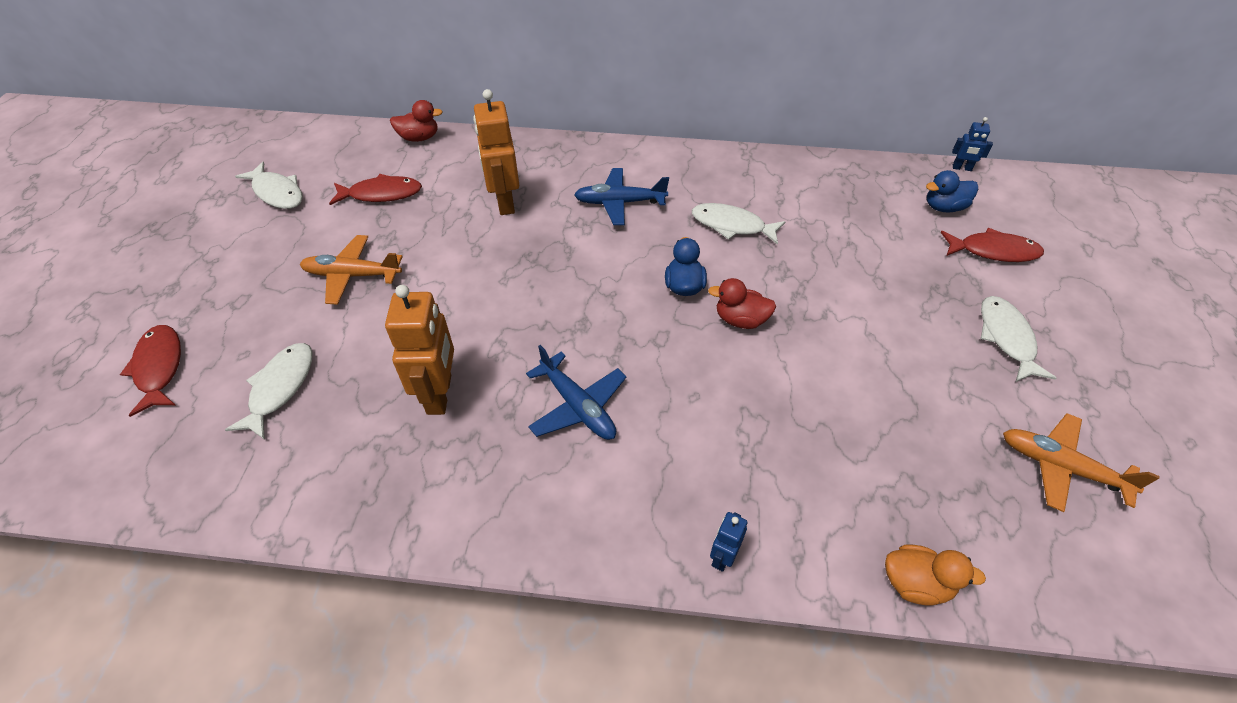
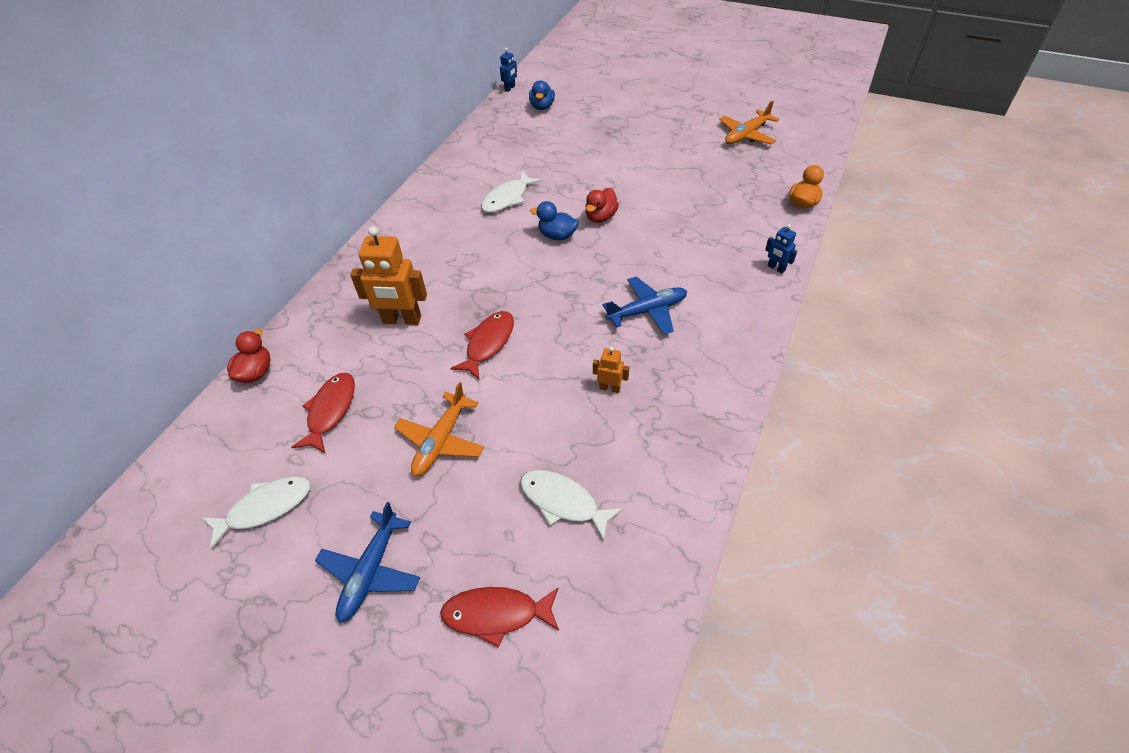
camera: 70 degrees left, 0 degrees up
(440, 394) = (610, 388): orange robot -> orange robot, size x0.49
(619, 203) = (446, 250): blue plane -> blue plane (370, 572)
(993, 251) = (589, 102): red fish -> red fish (488, 343)
(1006, 338) = (657, 121): white fish -> none

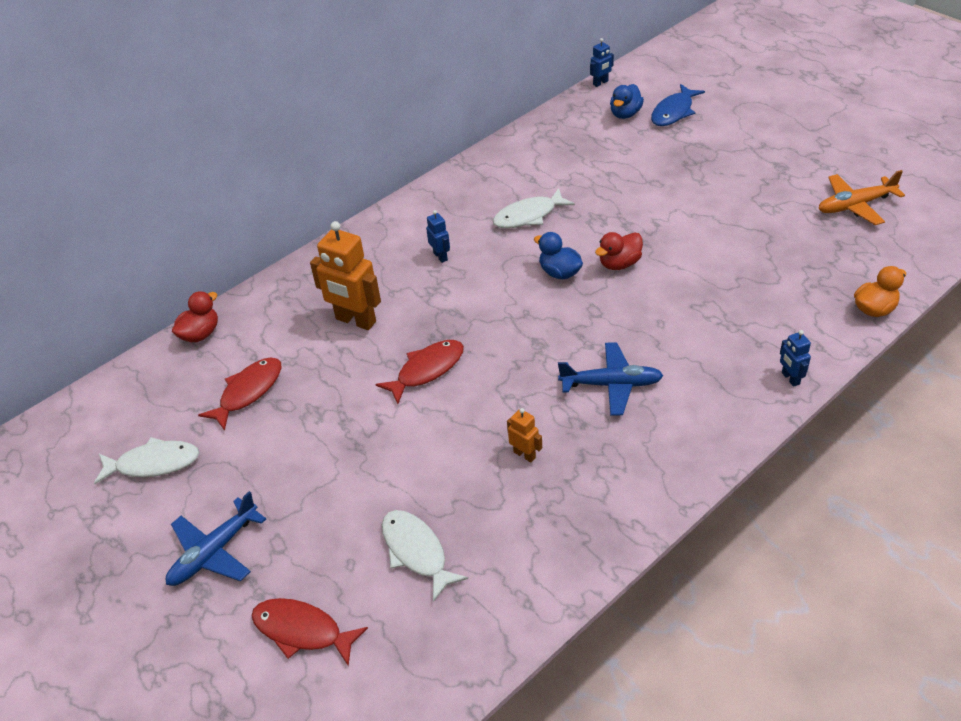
camera: 25 degrees right, 5 degrees down
(441, 441) = (333, 454): orange plane -> none
(450, 248) = (440, 256): none -> blue robot
(578, 98) = (674, 112): none -> blue fish

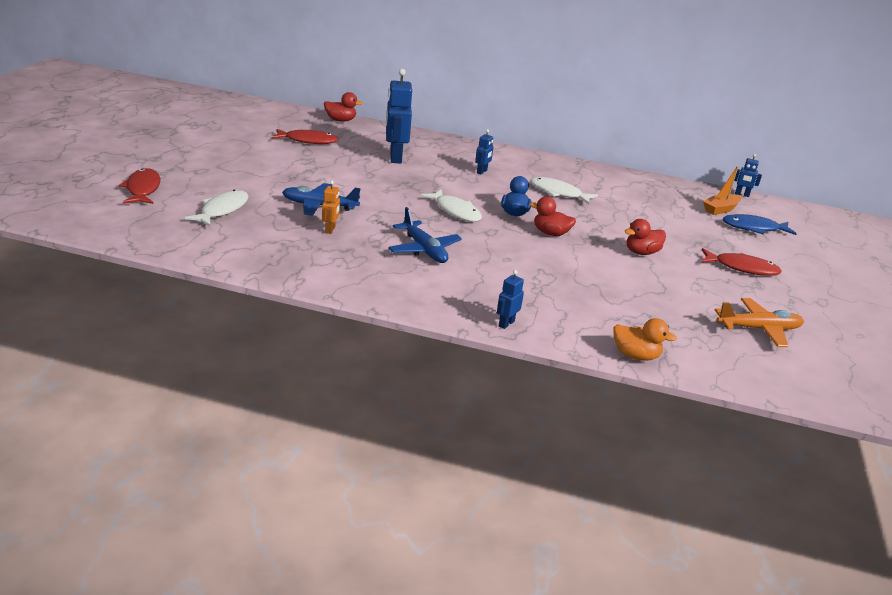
camera: 50 degrees right, 15 degrees down
(153, 463) = (234, 129): white fish -> white fish (455, 211)
(214, 552) = (183, 156): blue plane -> blue plane (319, 206)
(355, 321) = (395, 157): orange robot -> blue robot
(427, 370) = (375, 186): red fish -> red fish (742, 268)
(625, 114) = (720, 209): blue duck -> orange boat
(689, 214) = (641, 252): none -> red duck
(855, 205) = (759, 329): orange plane -> orange plane turned 135 degrees clockwise

